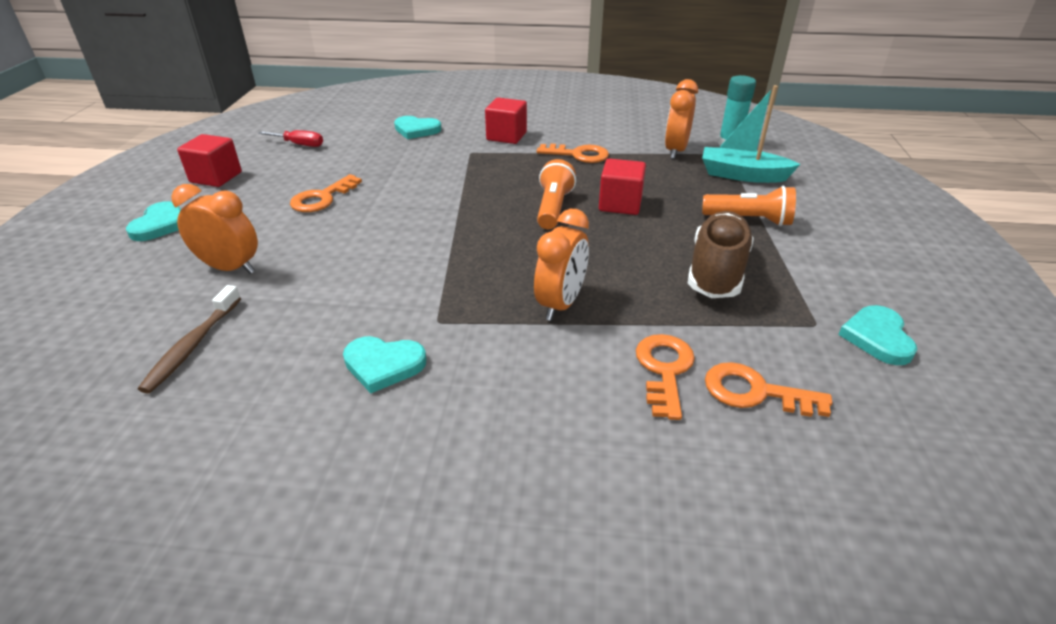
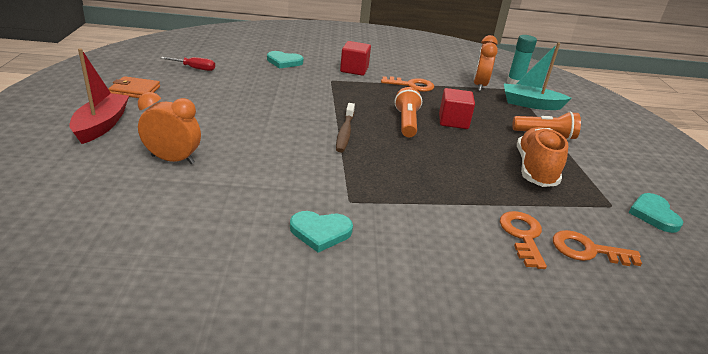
camera: 10 degrees left, 5 degrees down
(160, 225) = (102, 125): turquoise heart -> red boat
(192, 346) = (164, 218): brown toothbrush -> brown toothbrush (345, 132)
(216, 177) = (135, 90): red cube -> orange wallet
(322, 198) = (228, 109): orange key -> none
(561, 304) = (435, 190): orange clock -> none
(716, 272) = (535, 169): brown shoe -> orange shoe

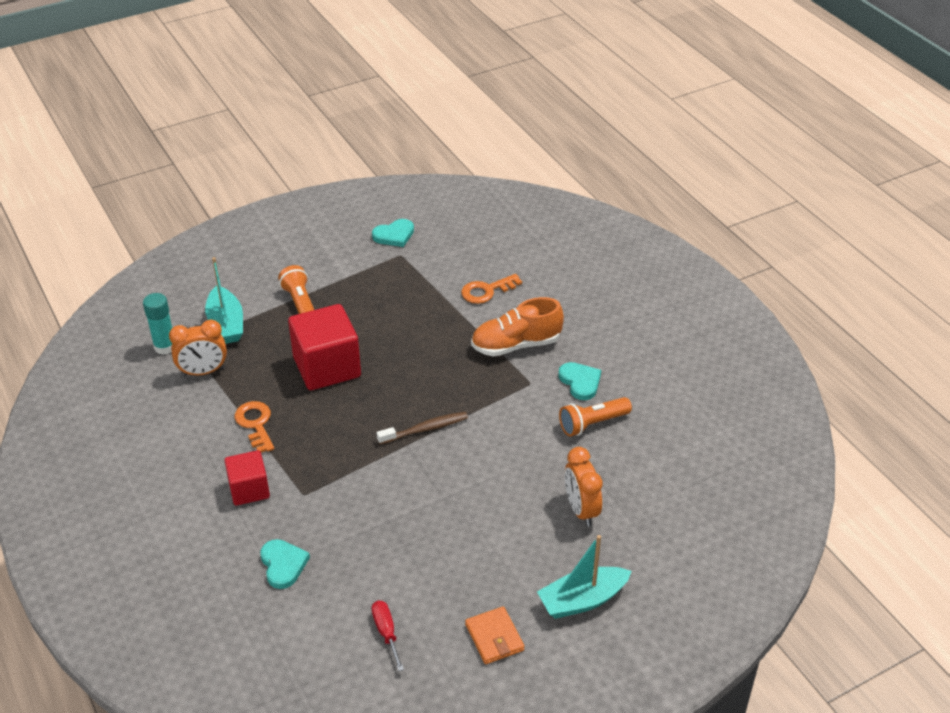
camera: 115 degrees left, 10 degrees up
(102, 125) = (582, 600): red boat -> turquoise boat
(406, 122) = (361, 397): orange flashlight -> orange flashlight (592, 424)
(453, 121) = (327, 367): red cube -> red cube, size x1.70
(535, 169) = (380, 299): orange shoe -> orange shoe (516, 345)
(587, 250) = (474, 261): orange key -> none

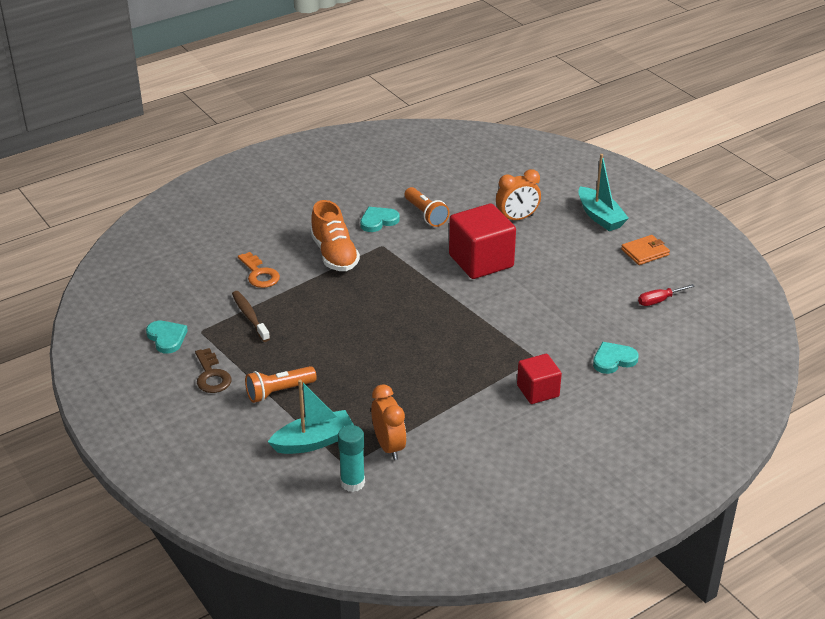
camera: 95 degrees left, 5 degrees down
(255, 424) = (456, 398): orange key -> none
(327, 367) = (373, 362): red cube -> red cube (481, 261)
(334, 263) = (211, 376): none -> brown key
(425, 429) = (446, 297): brown toothbrush -> brown toothbrush (249, 316)

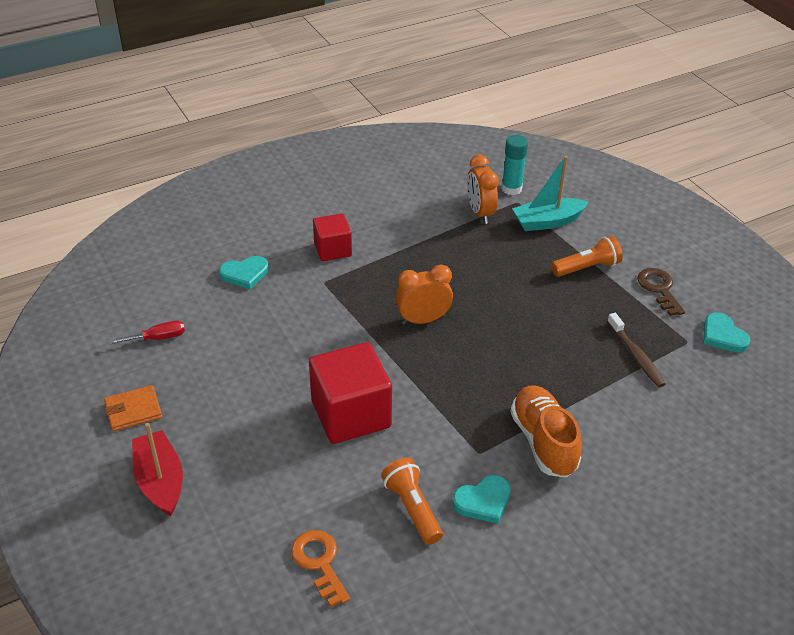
camera: 175 degrees left, 5 degrees up
(259, 274) = (638, 417): orange key -> orange key (319, 562)
(517, 218) = (280, 488): orange clock -> orange clock (423, 320)
(600, 217) = (160, 481): turquoise boat -> red boat

